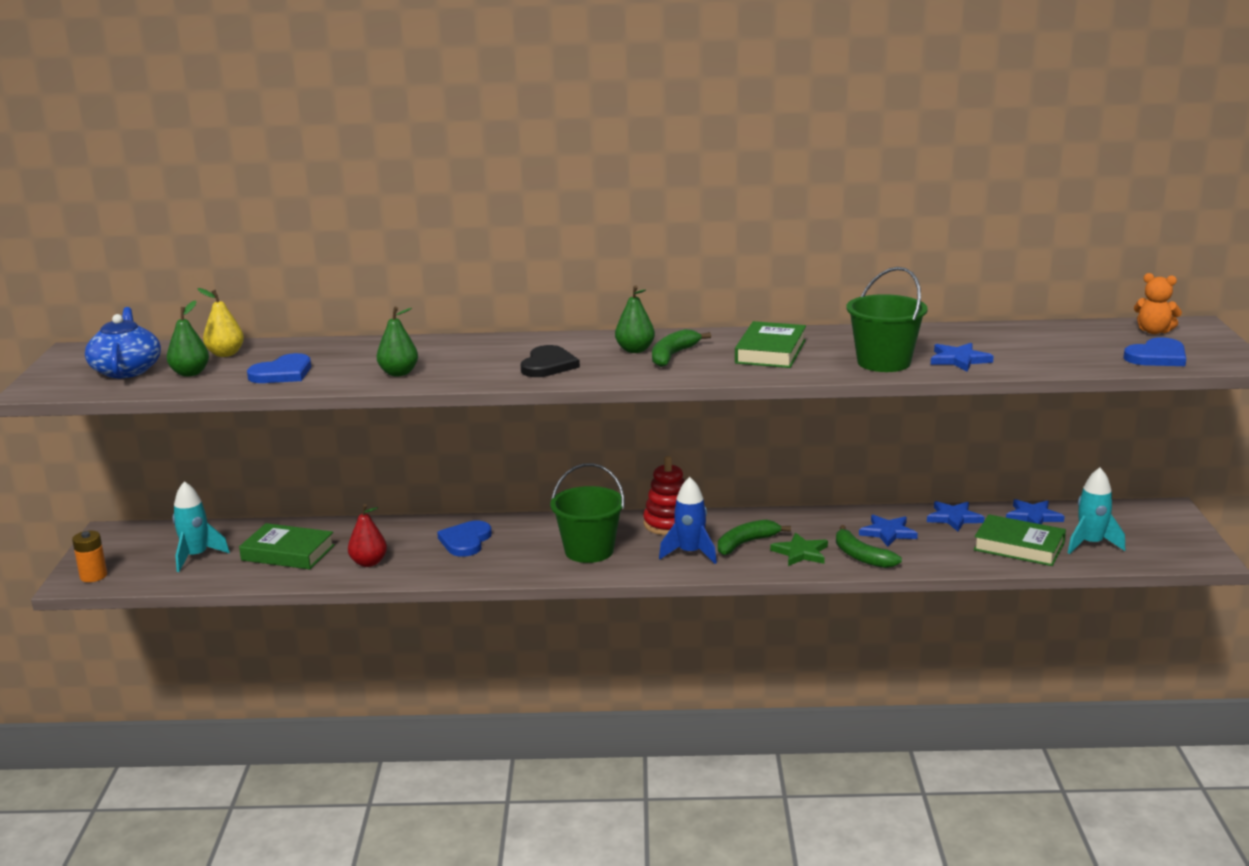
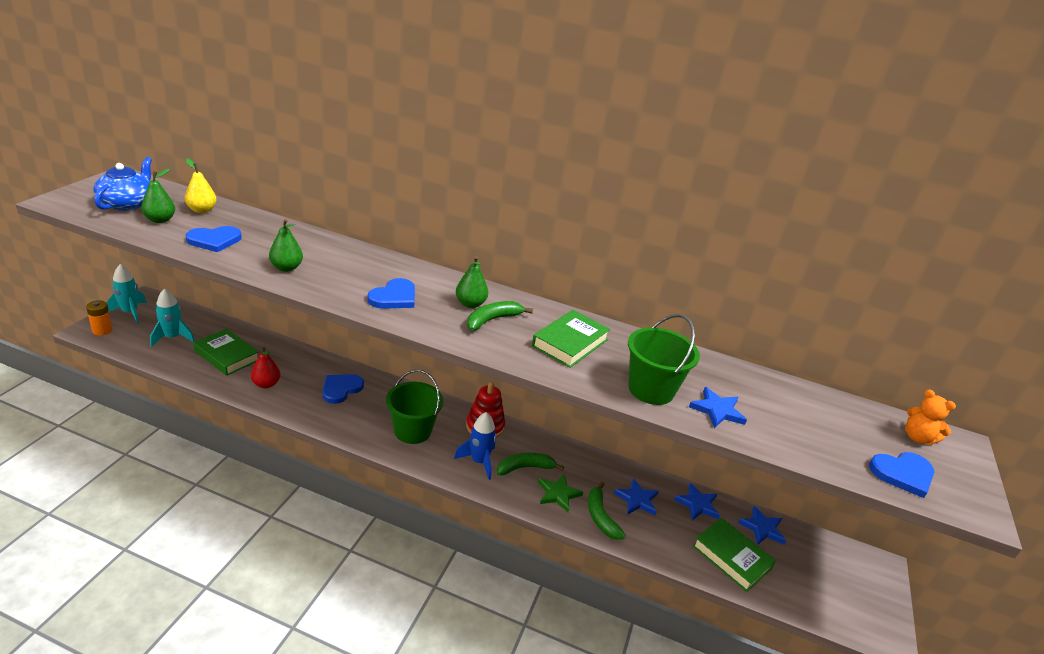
camera: 15 degrees right, 10 degrees up
(548, 365) = (394, 297): black heart -> blue heart
(1090, 544) = (793, 579): turquoise rocket -> turquoise rocket (130, 312)

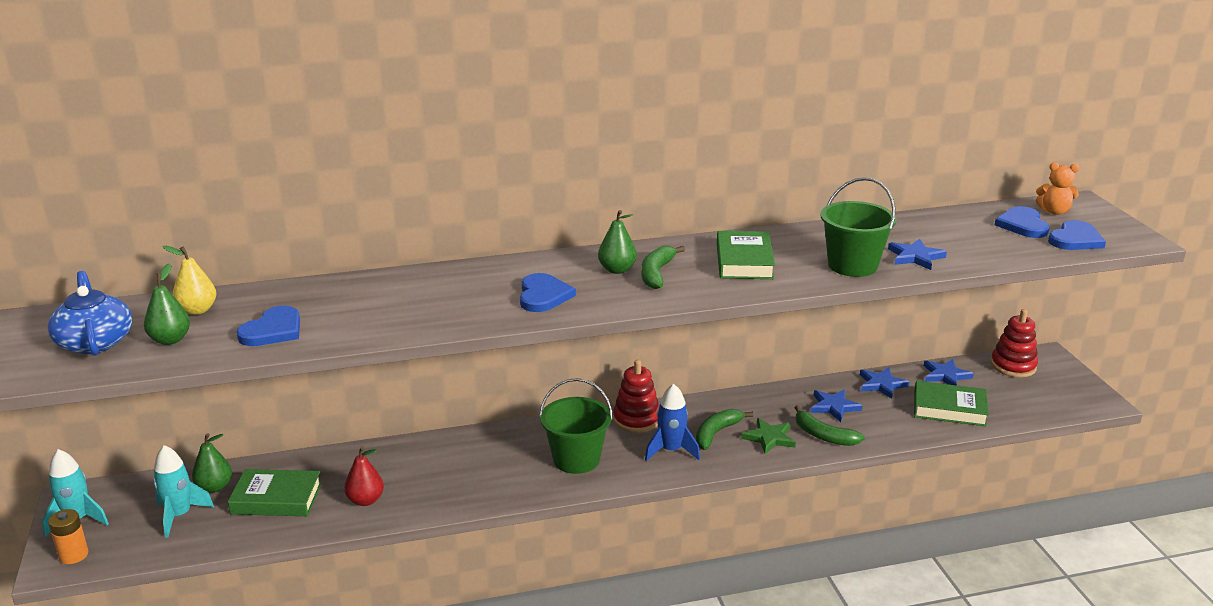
camera: 30 degrees left, 5 degrees down
(286, 268) = (397, 319): green pear -> green pear (214, 487)
(341, 389) = (452, 462): blue heart -> blue heart (1022, 225)
(835, 555) = (1013, 366): none -> red stacking toy

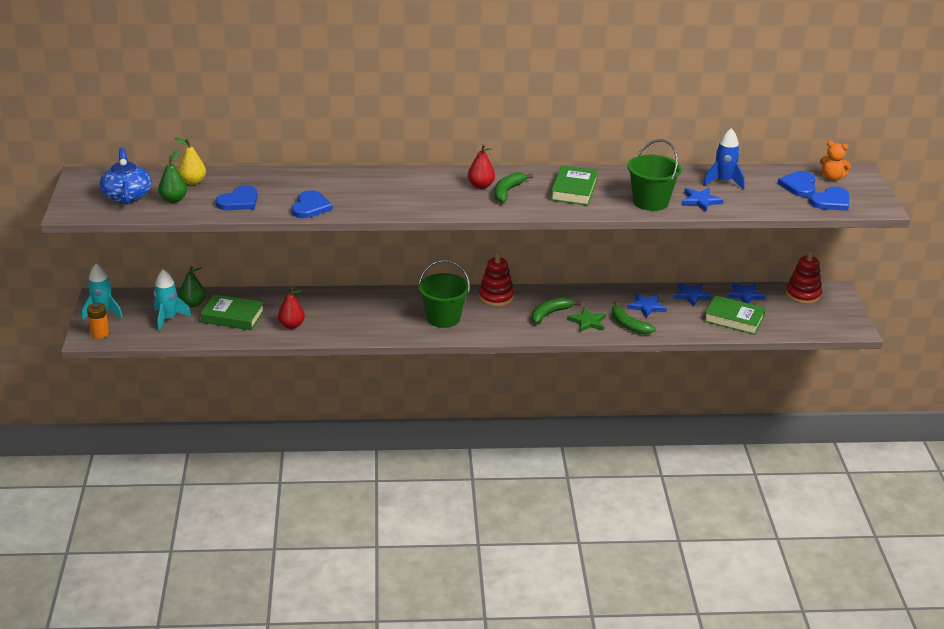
camera: 10 degrees right, 5 degrees up
(543, 296) = (423, 198): blue heart -> blue heart (310, 207)
(617, 270) = (481, 186): green pear -> red pear
(671, 450) = (513, 321): blue rocket -> blue rocket (723, 182)

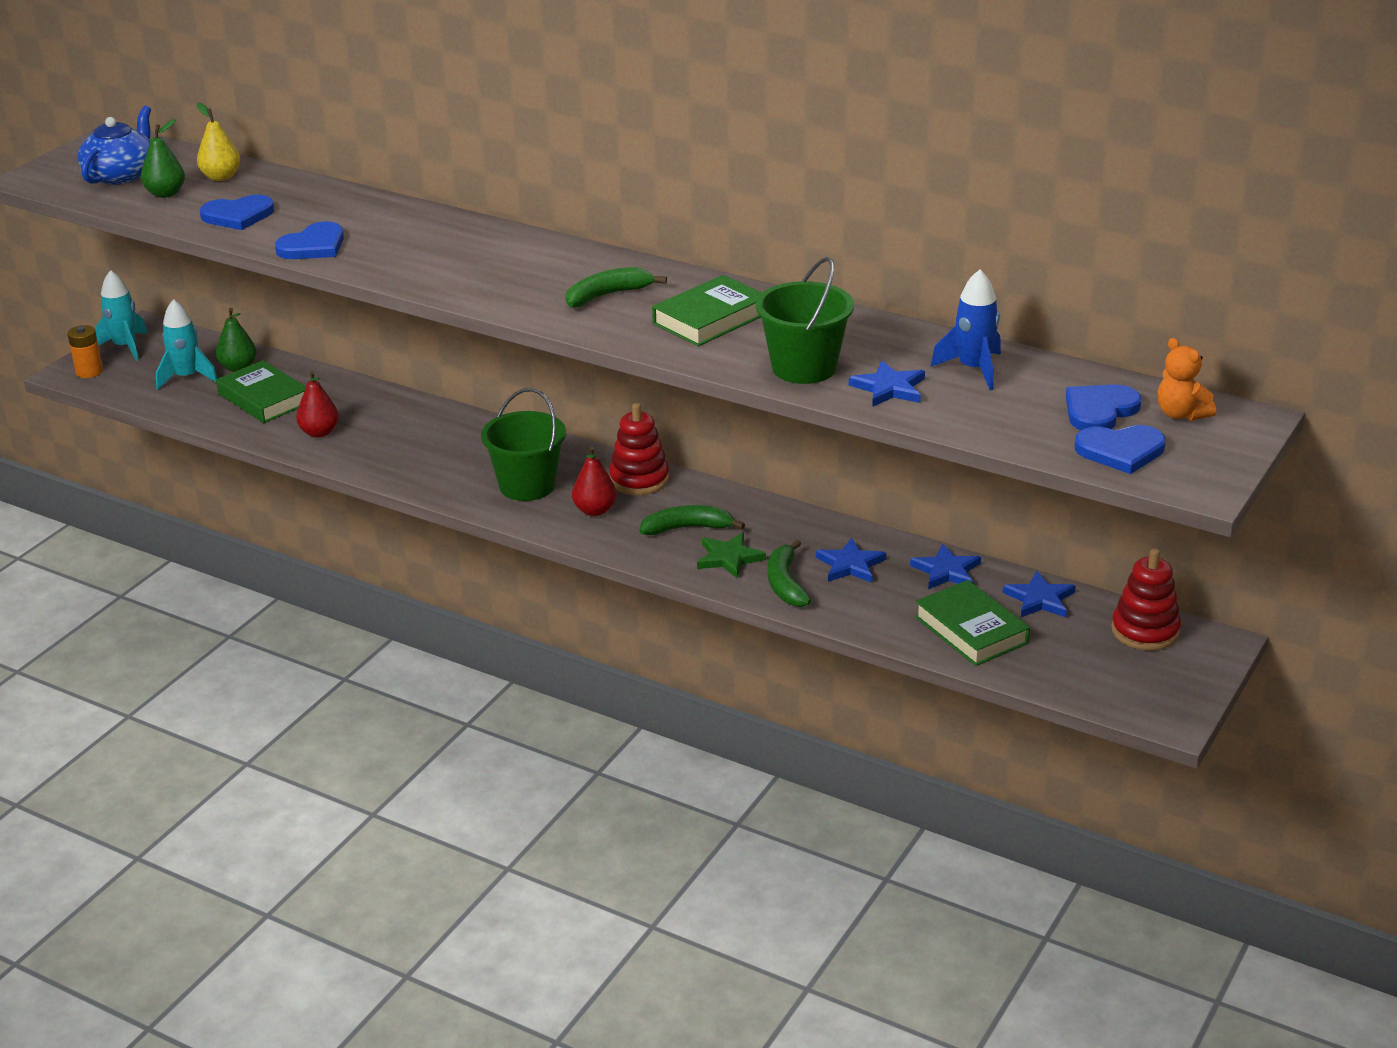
camera: 35 degrees right, 0 degrees up
(481, 186) = (582, 277): red pear -> red pear (595, 510)

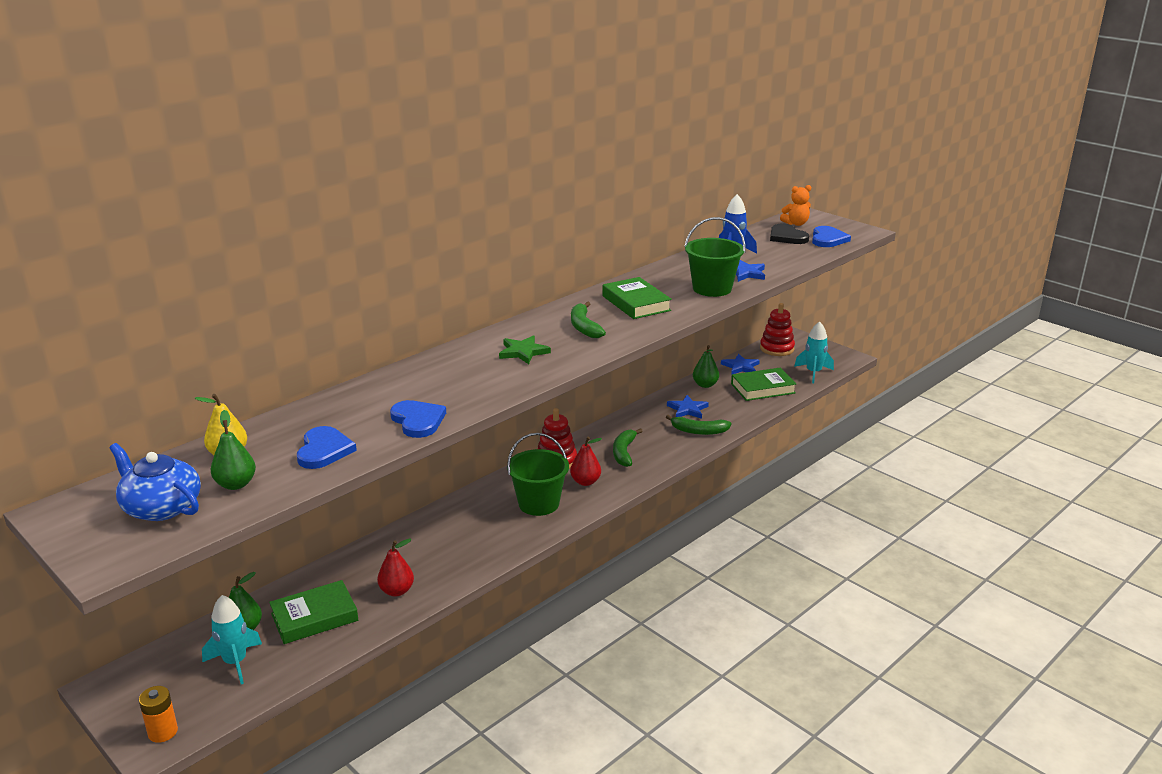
camera: 75 degrees left, 5 degrees down
(125, 347) = (132, 703): turquoise rocket -> turquoise rocket (813, 373)
(729, 558) = (664, 444): green star -> green star (523, 352)
(946, 571) = (705, 385): blue star -> green pear
(1099, 411) = (787, 237): blue heart -> black heart

